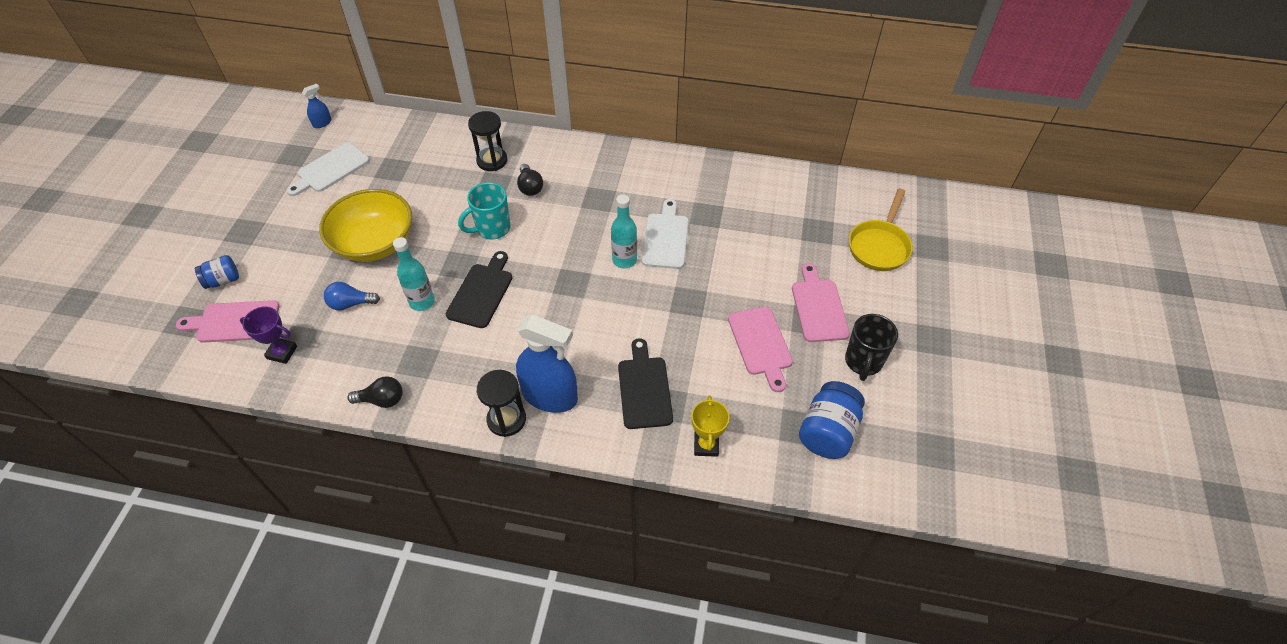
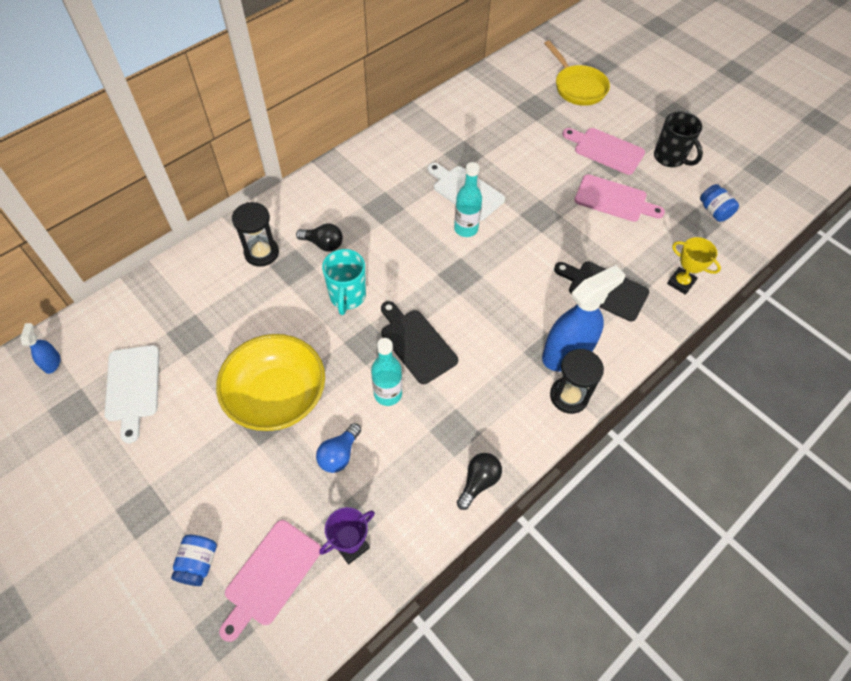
camera: 55 degrees left, 5 degrees up
(827, 432) = (714, 211): blue jar -> blue jar, size x0.60

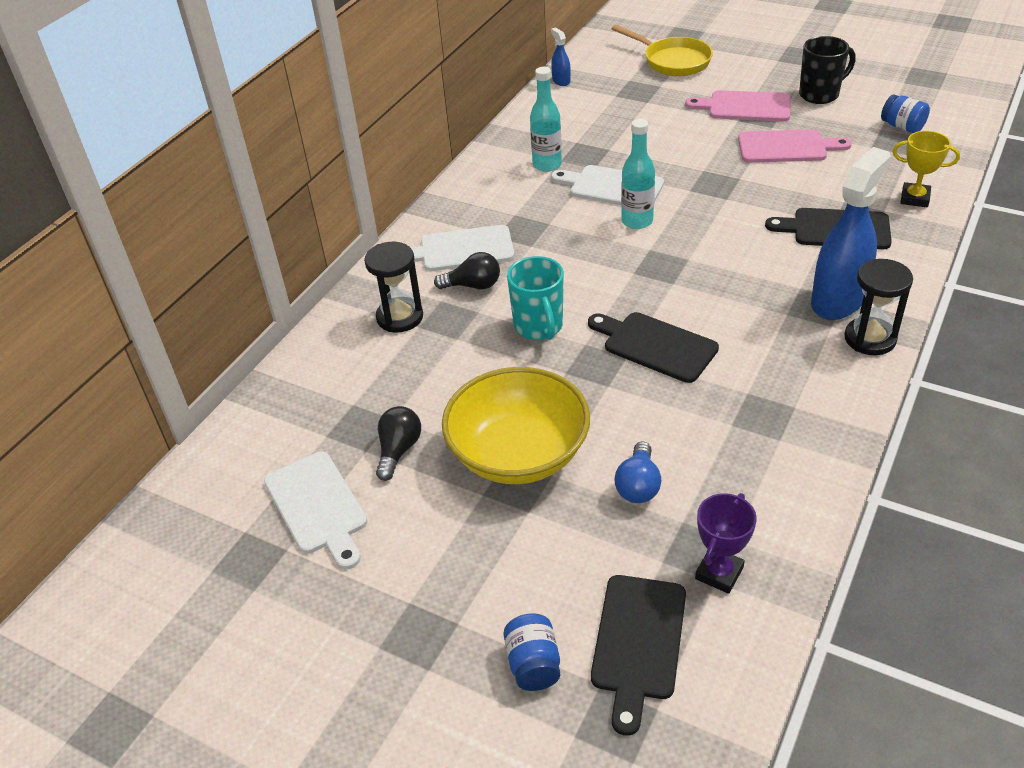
camera: 15 degrees left, 15 degrees down
(52, 362) = (186, 517): blue spray bottle -> blue spray bottle (561, 81)
(270, 576) = (638, 642): pink cutting board -> black cutting board
(332, 210) = (461, 250): none -> white cutting board
(388, 394) = (656, 405): turquoise bottle -> turquoise bottle (547, 165)
(478, 482) = (827, 455): black light bulb -> black light bulb (398, 450)
(670, 158) = (820, 95): black mug -> black mug turned 60 degrees counterclockwise

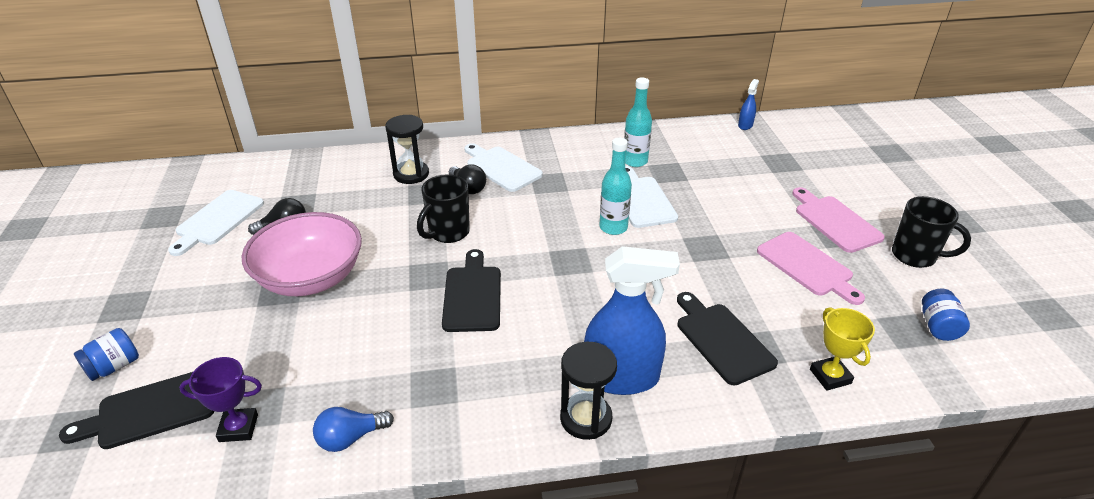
camera: 50 degrees right, 5 degrees down
(518, 453) = (311, 278): yellow bowl -> pink bowl
(539, 327) = (448, 233): turquoise mug -> black mug
(638, 485) = (311, 347): blue light bulb -> blue light bulb (350, 438)
(672, 61) = (846, 161): yellow pan -> none

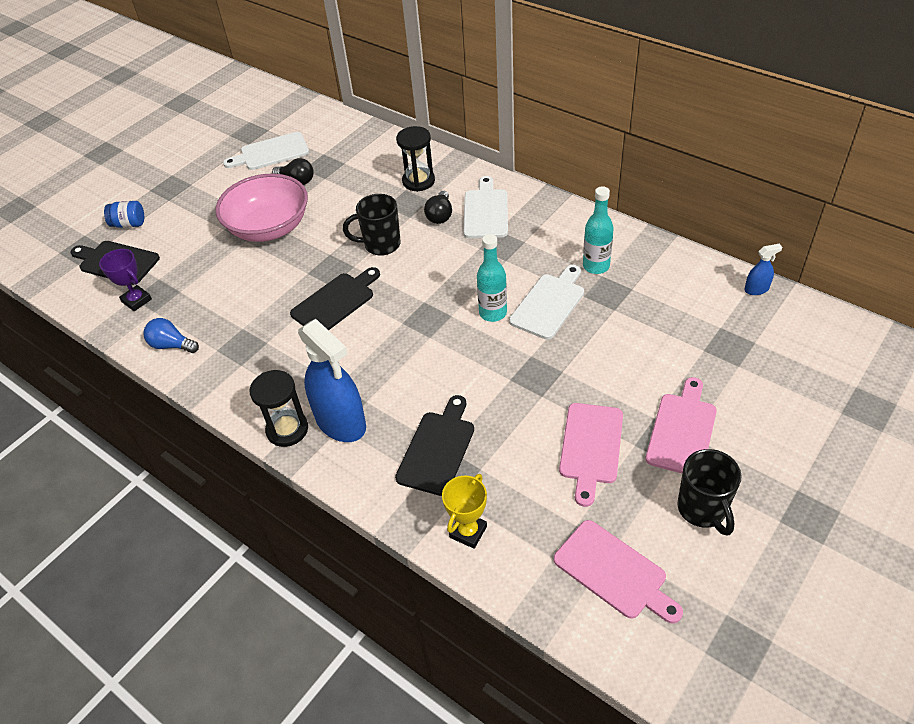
camera: 50 degrees right, 10 degrees up
(938, 327) = (614, 571): blue jar -> pink cutting board

